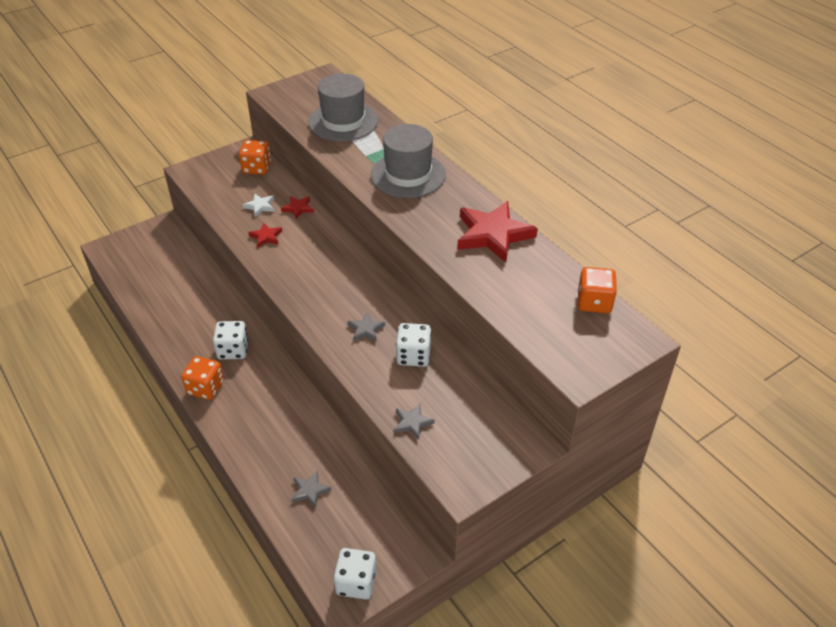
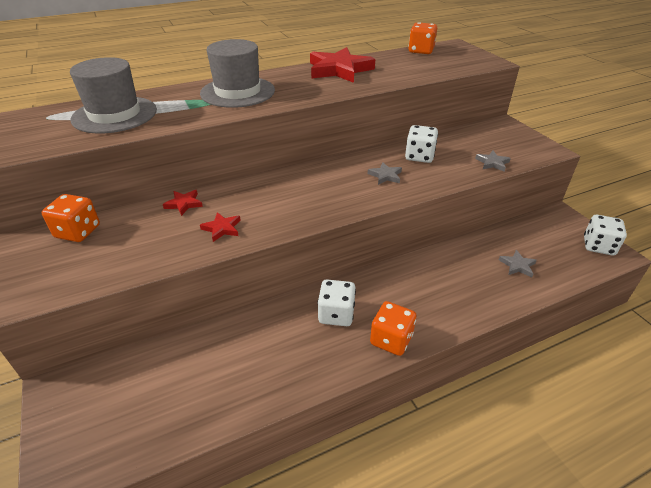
camera: 80 degrees left, 5 degrees down
(260, 206) = (160, 231): white star -> none

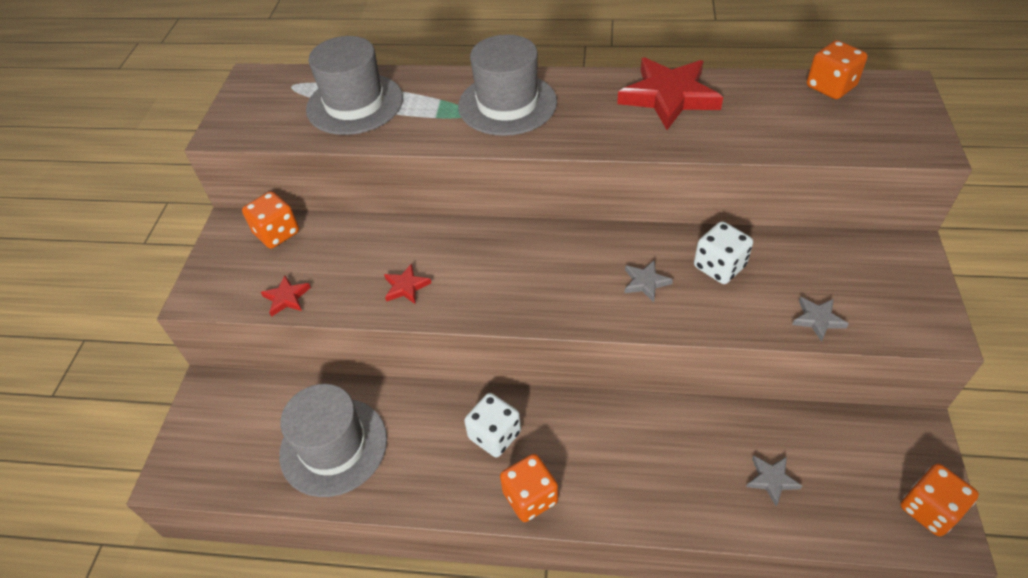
camera: 35 degrees right, 10 degrees up
(184, 204) = (391, 235): red star -> red star (286, 298)
(213, 377) = (333, 446): none -> grey hat
(598, 246) = (929, 509): white dice -> orange dice

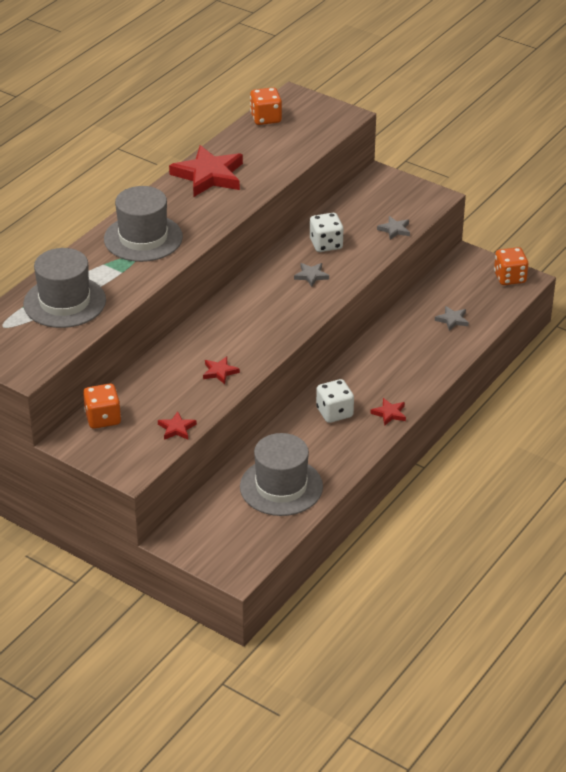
camera: 65 degrees left, 10 degrees down
(530, 497) = (389, 413): orange dice -> red star

